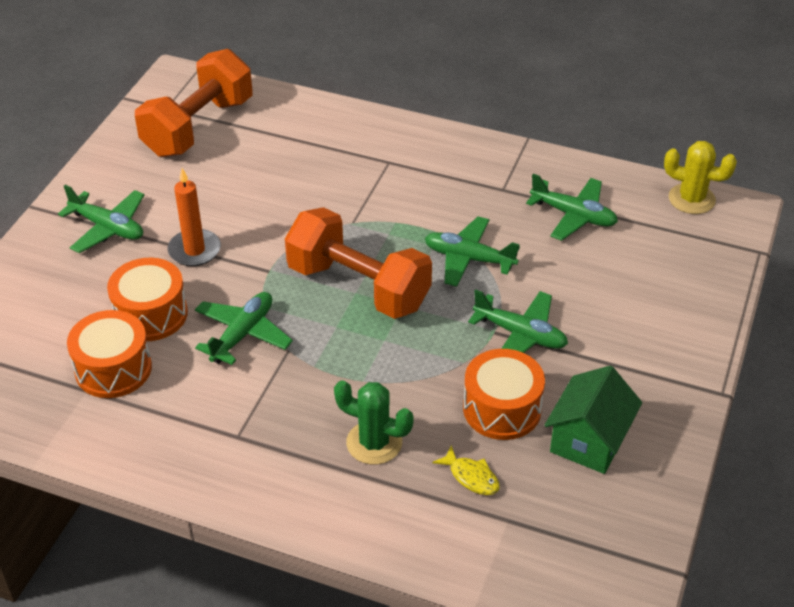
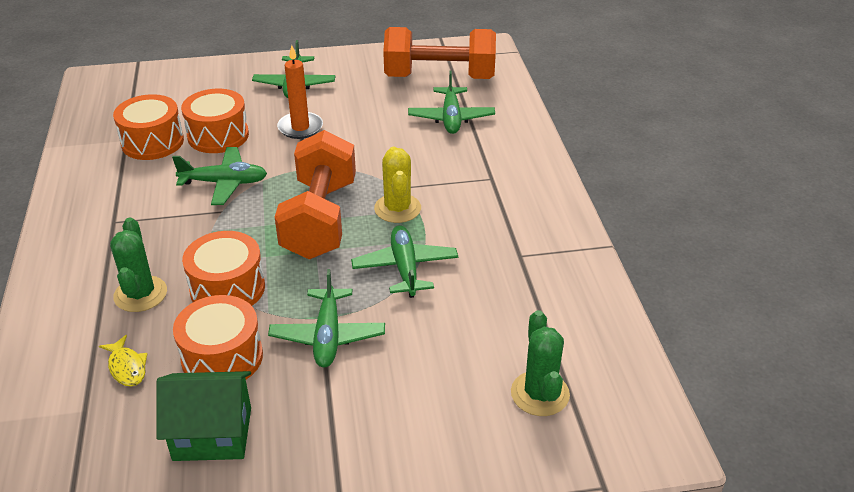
camera: 60 degrees right, 5 degrees down
(411, 379) = (227, 288): none -> orange drum
(471, 477) = (127, 367): yellow fish -> yellow fish turned 45 degrees counterclockwise
(573, 215) = (525, 314): green plane -> green plane (451, 118)
(659, 244) = (540, 394): none -> green cactus
(691, 199) = (637, 397): yellow cactus -> yellow cactus (397, 208)

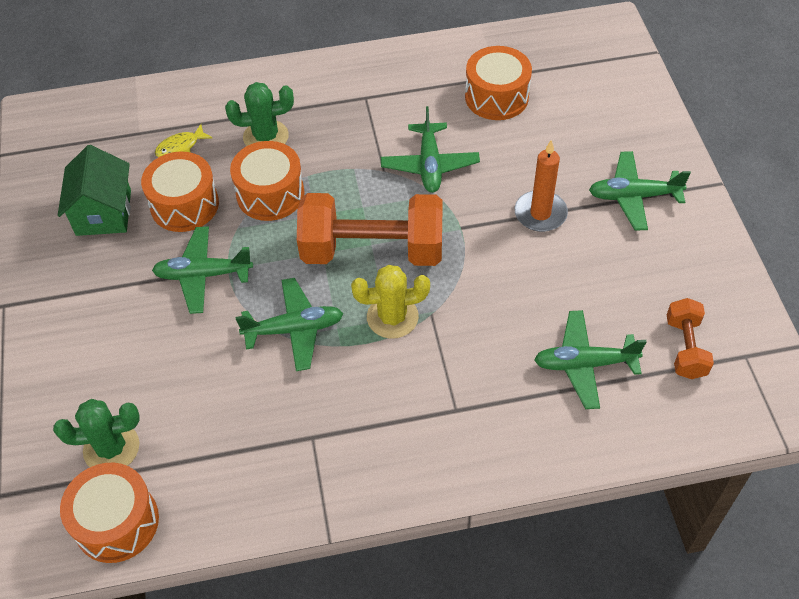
camera: 90 degrees right, 15 degrees up
(218, 136) = (515, 145): orange drum -> orange drum (116, 522)
(439, 77) = (685, 348): orange dumbbell -> orange dumbbell, size x0.50

